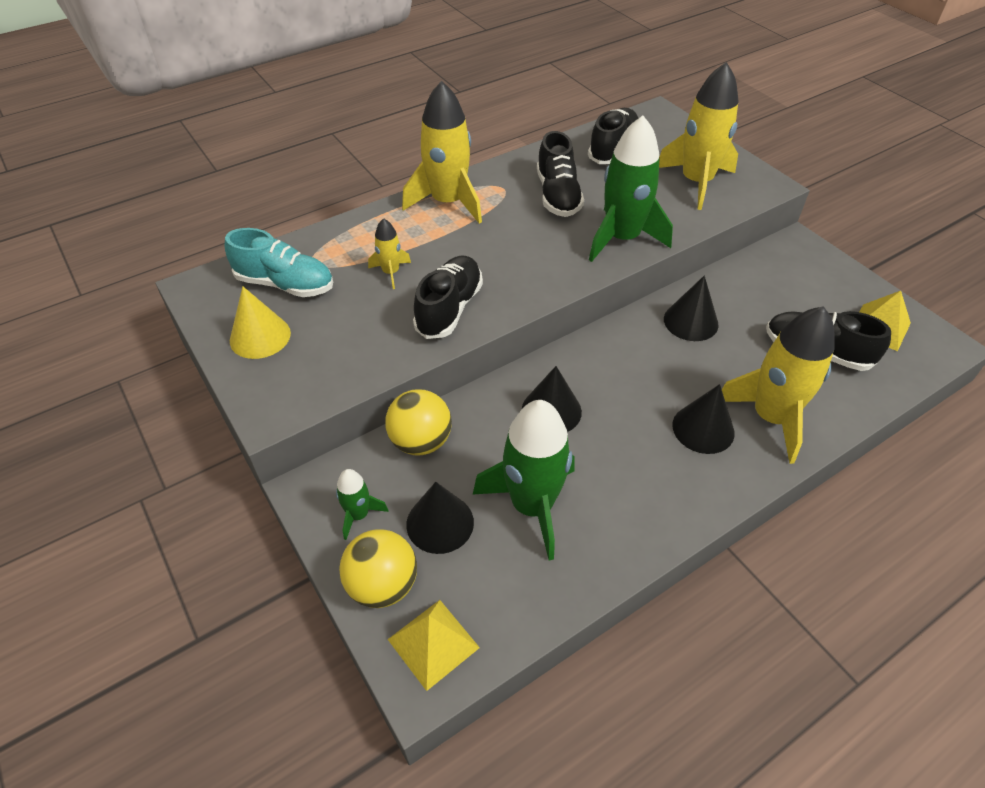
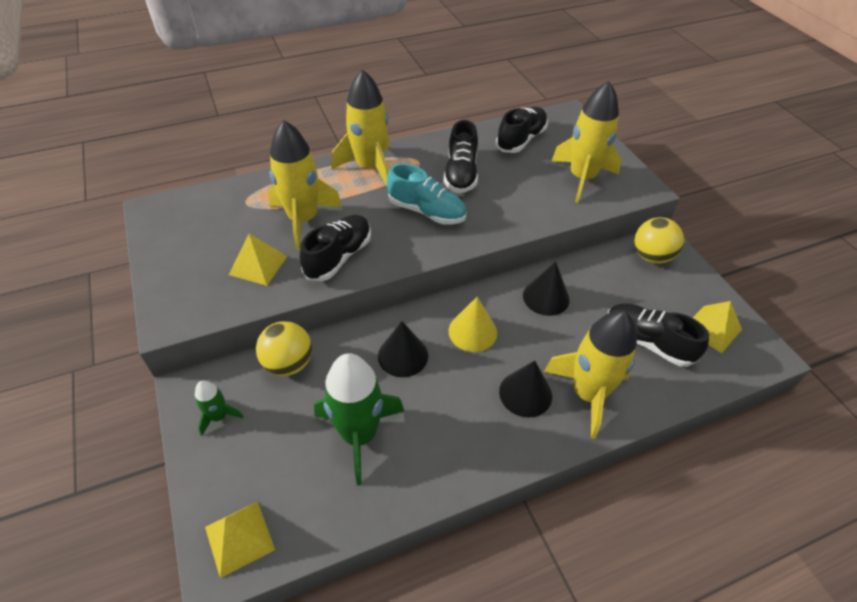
camera: 10 degrees right, 0 degrees up
(260, 336) = (183, 257): yellow cone -> yellow cone (472, 331)
(285, 284) = (218, 217): turquoise shoe -> turquoise shoe (426, 211)
(356, 332) = (258, 265): none -> yellow pyramid
(382, 585) = (217, 479): yellow ball -> yellow ball (651, 256)
(391, 272) = (303, 220): yellow rocket -> yellow rocket, size x2.09
(440, 523) = (280, 436): black cone -> none
(622, 238) = (501, 218): green rocket -> none

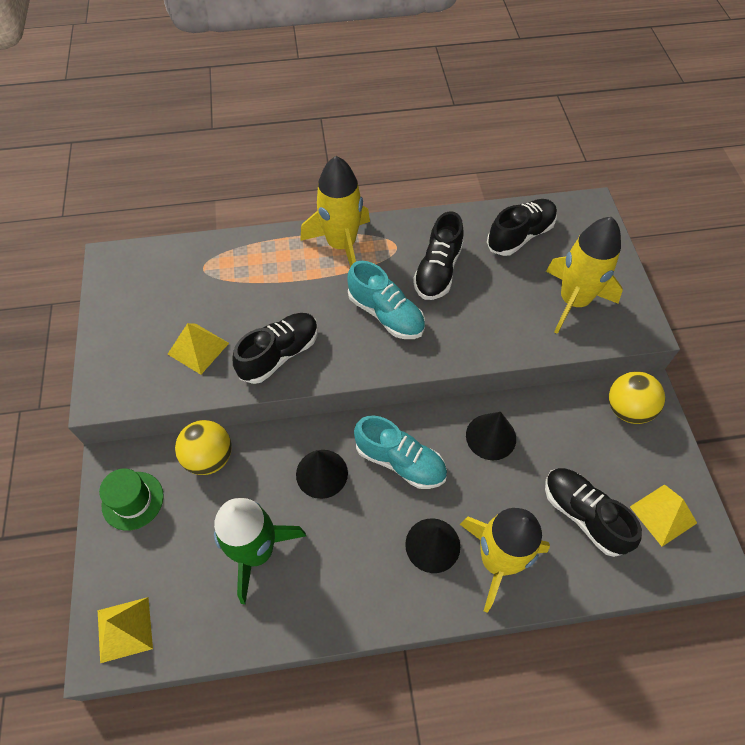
camera: 15 degrees right, 10 degrees up
(219, 416) = (132, 500): green rocket -> green hat
(303, 220) = (255, 301): yellow rocket -> none
(472, 331) = (400, 461): yellow cone -> turquoise shoe

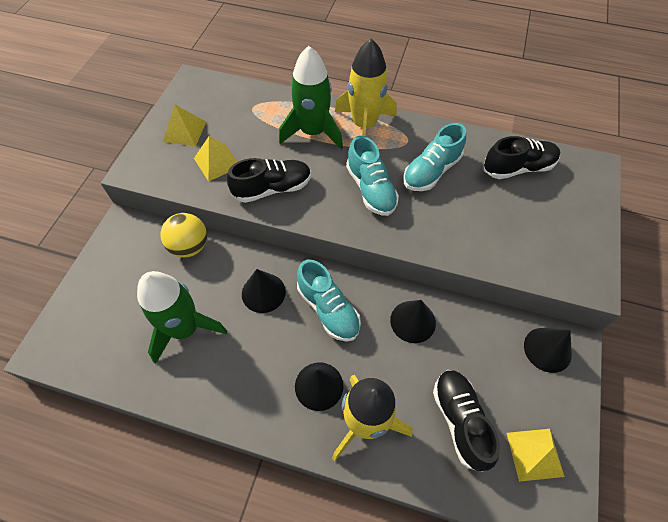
camera: 25 degrees right, 0 degrees up
(125, 629) = (66, 342): yellow pyramid -> yellow pyramid (185, 131)
(132, 500) = (122, 254): green hat -> none
(289, 273) = (313, 132): none -> green rocket
(438, 271) = (431, 171): black shoe -> turquoise shoe
(573, 301) = (538, 237): yellow rocket -> none
(627, 409) = (547, 349): yellow ball -> black cone

